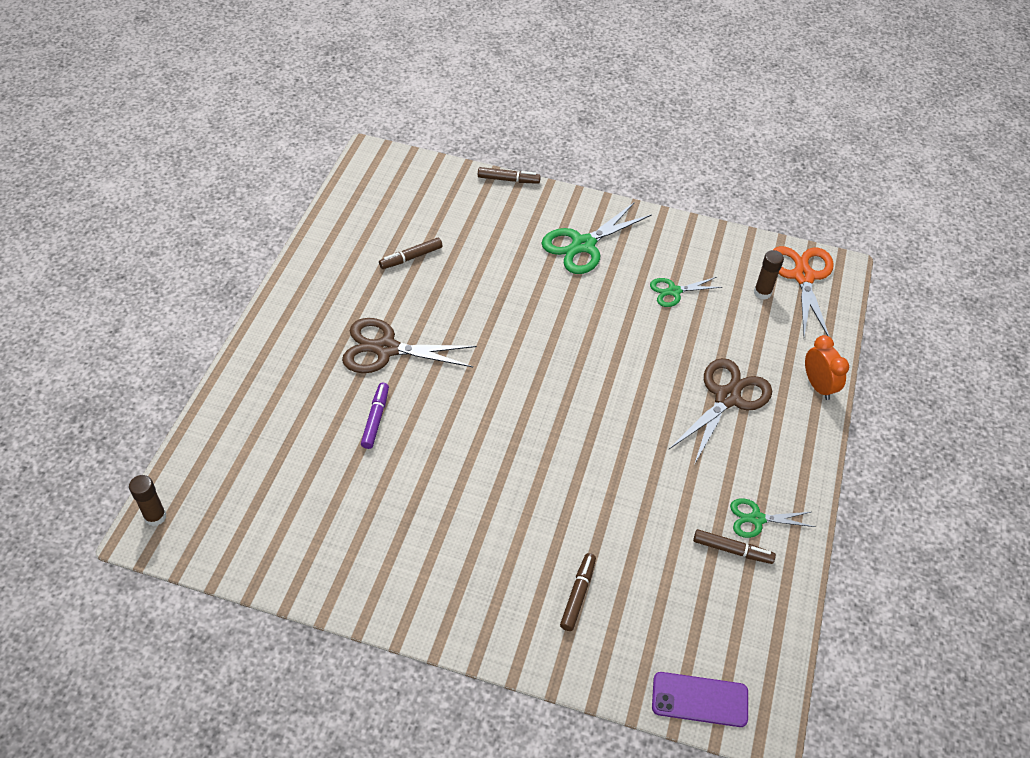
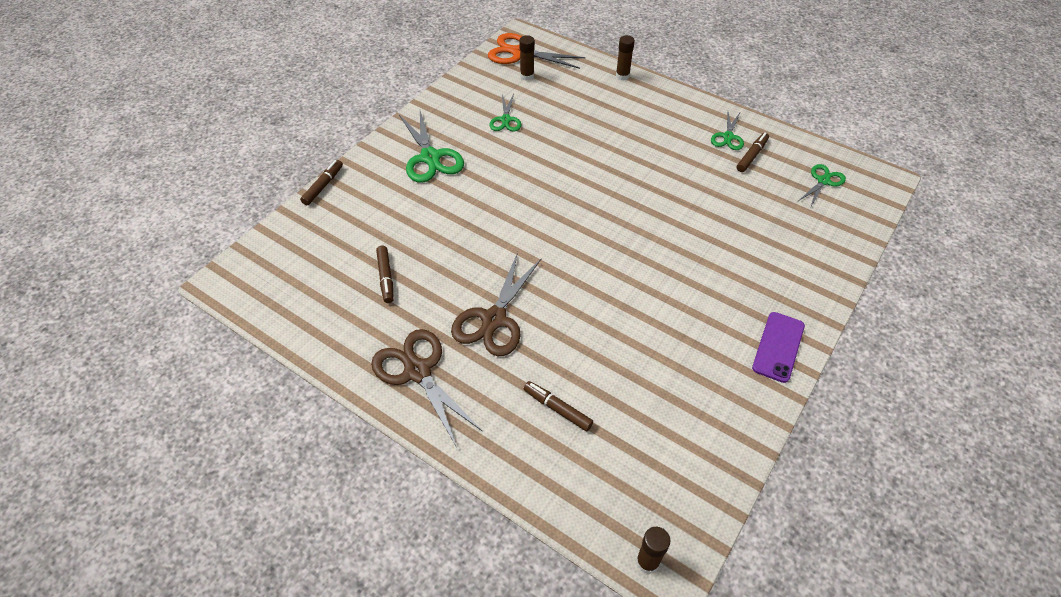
camera: 70 degrees left, 0 degrees up
(375, 419) = (575, 343): purple marker -> none
(578, 594) = (778, 247): brown marker -> brown marker (557, 409)
(699, 699) = (867, 204): purple phone -> purple phone (778, 347)
(722, 641) = (823, 181): none -> green scissors
(727, 398) = (619, 121): brown scissors -> brown scissors (417, 371)
(818, 386) = (622, 76): orange clock -> brown glue stick

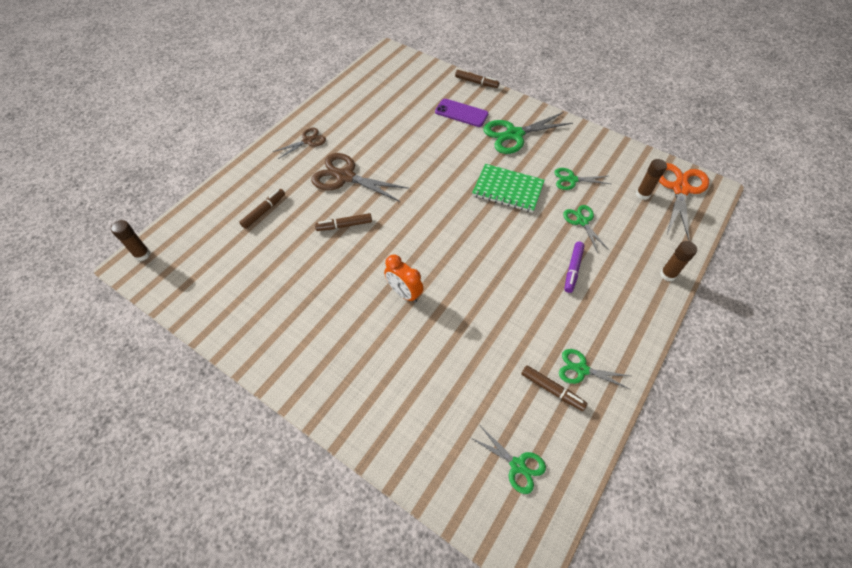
camera: 90 degrees right, 5 degrees up
(386, 277) = (388, 120): brown marker -> brown marker (344, 225)
(417, 371) = (307, 141): brown scissors -> brown scissors, size x0.58
(519, 168) = (508, 189): none -> green notebook
(563, 119) = (582, 221): none -> green scissors
(623, 131) = (573, 269): none -> purple marker
(669, 255) = (404, 293): none -> orange clock
(778, 347) = (292, 367): purple phone -> purple phone (461, 113)

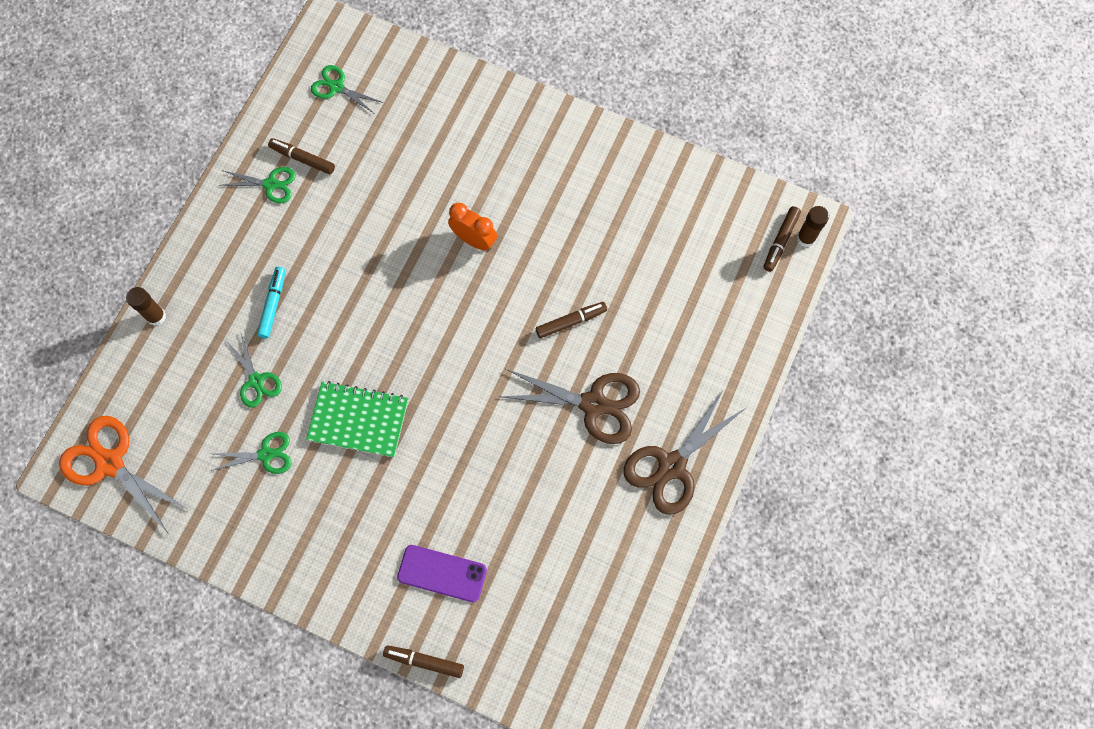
camera: 170 degrees right, 15 degrees up
(264, 211) = (684, 326): brown marker -> brown marker (780, 241)
(307, 141) = (672, 466): brown scissors -> brown scissors, size x1.73
(514, 134) = (352, 536): green scissors -> none
(573, 269) = (273, 304): purple marker -> turquoise marker
(642, 194) = (166, 443): brown glue stick -> none
(680, 189) = (110, 463): orange scissors -> orange scissors turned 120 degrees clockwise

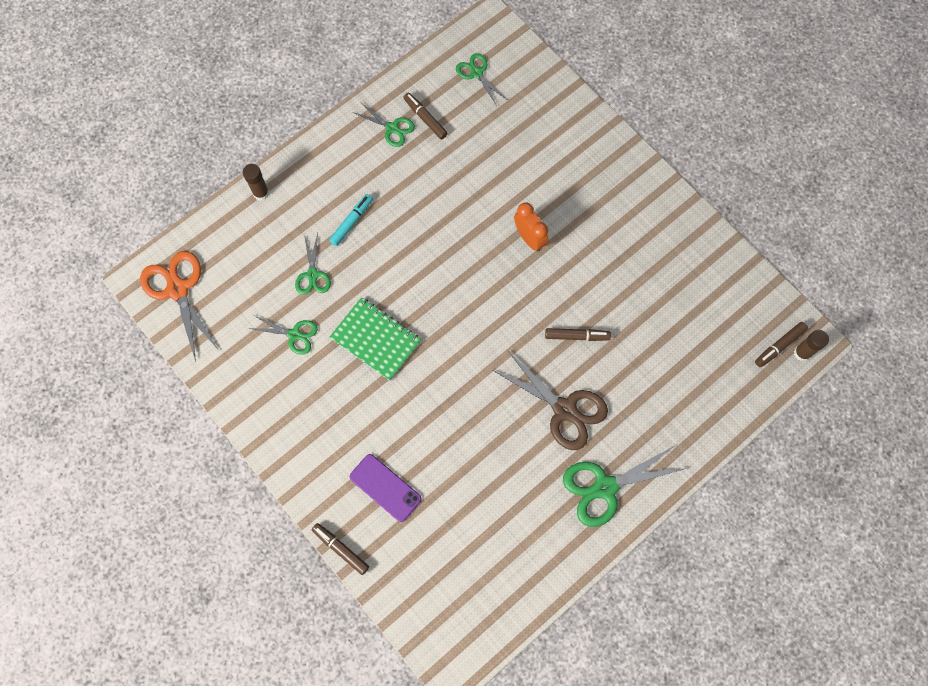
camera: 25 degrees right, 0 degrees up
(672, 466) = (605, 487): brown scissors -> green scissors

